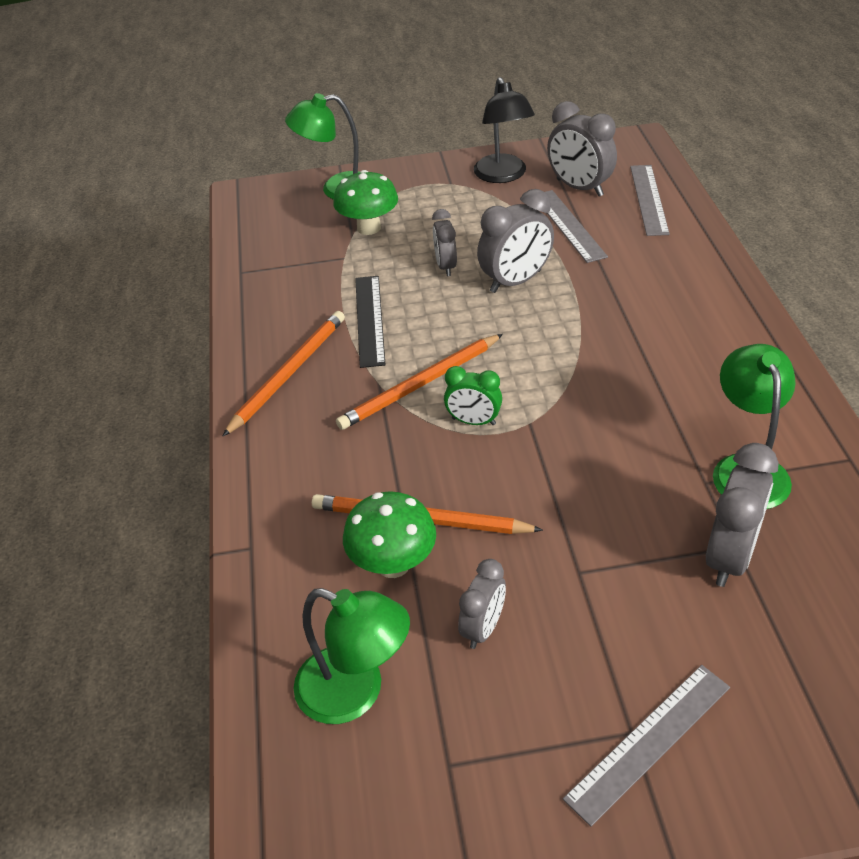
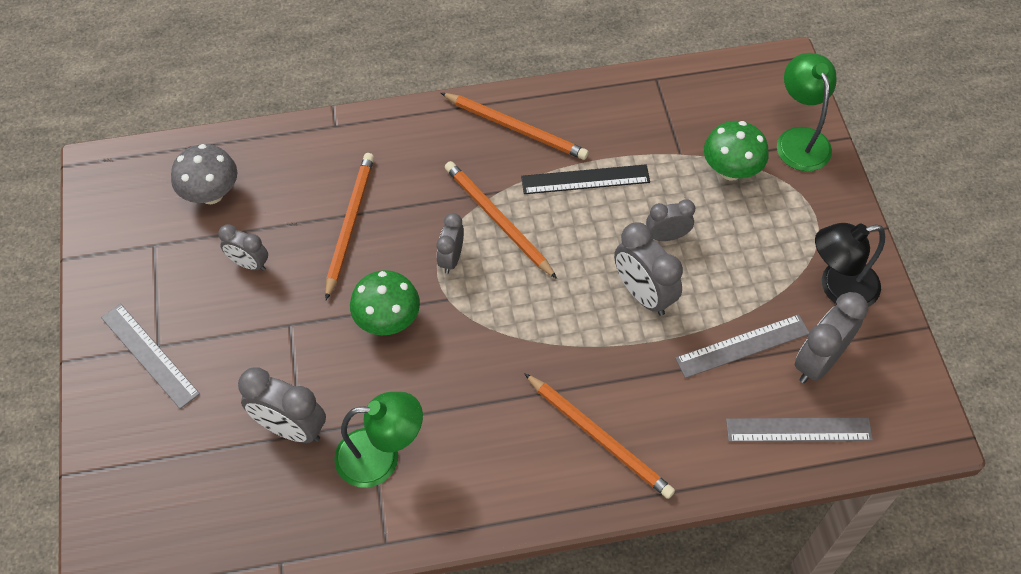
camera: 85 degrees right, 15 degrees up
(355, 692) = (211, 194): green lamp -> grey mushroom
(393, 564) = (310, 209): green mushroom -> green mushroom (388, 320)
(473, 421) = (451, 258): green clock -> grey clock
(683, 308) = (599, 437): none -> orange pencil

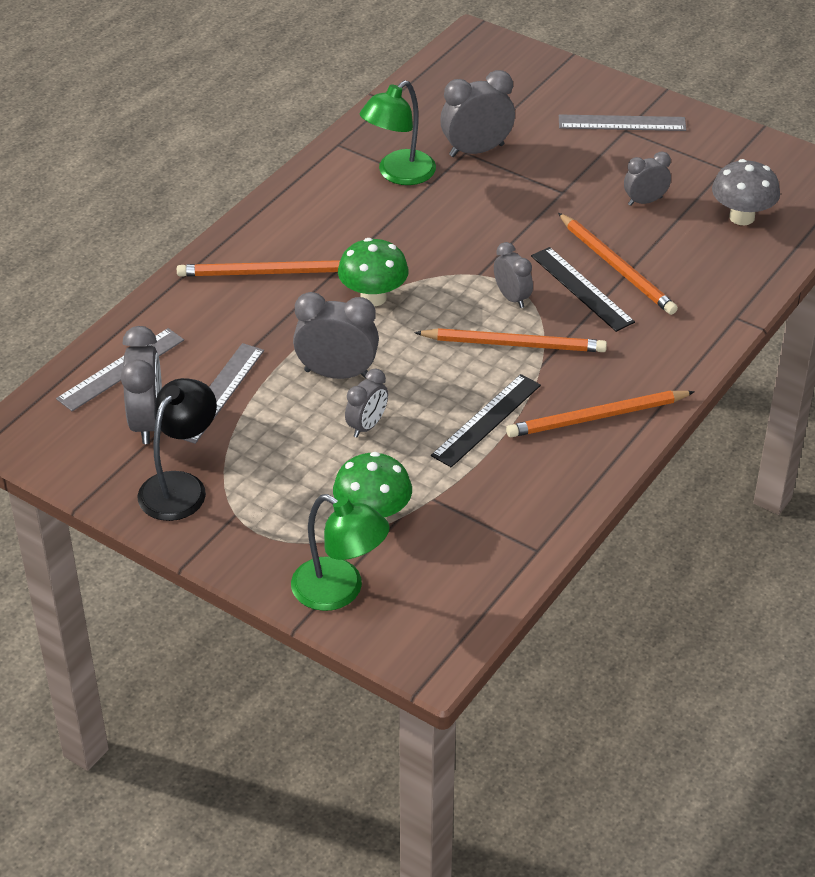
camera: 135 degrees right, 15 degrees down
(388, 320) = (501, 236): green mushroom -> green mushroom (373, 297)
(397, 226) = (581, 289): none -> black ruler

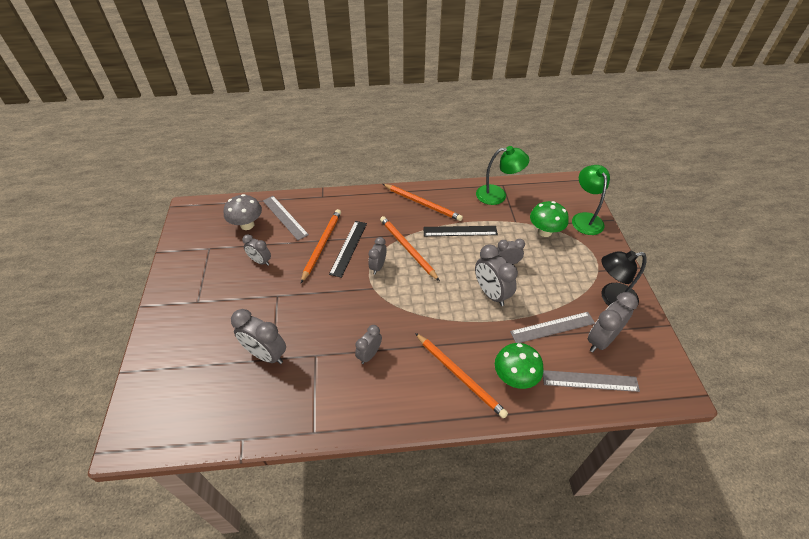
camera: 130 degrees left, 5 degrees up
(373, 297) = (429, 316): green mushroom -> green mushroom (514, 377)
(380, 221) = (369, 355): none -> grey clock
(398, 174) = (319, 376): green lamp -> green lamp (497, 195)
(622, 123) = (191, 306): grey ruler -> grey ruler (284, 217)

